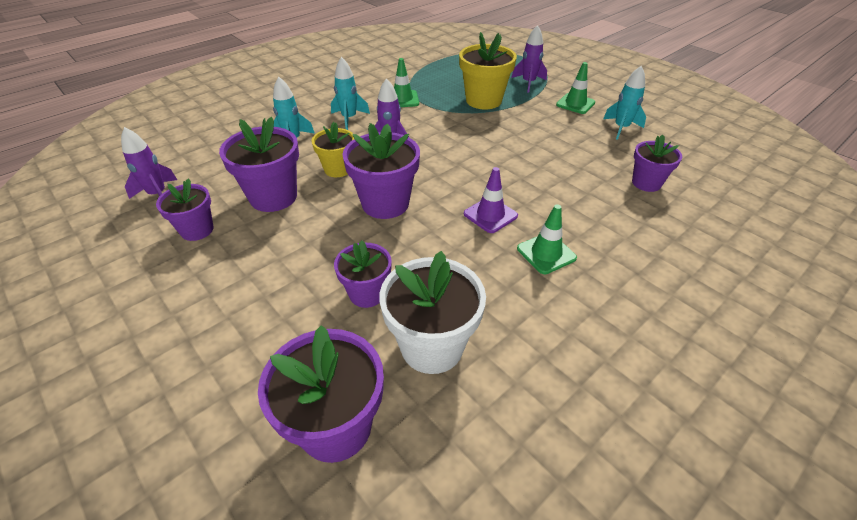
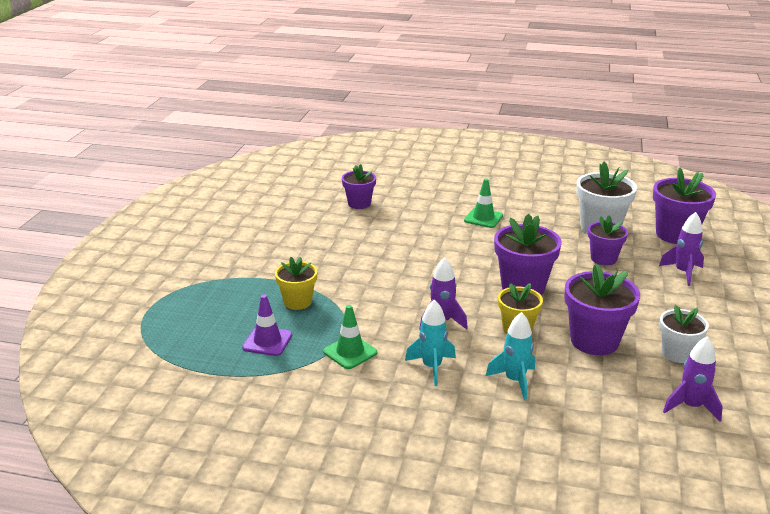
camera: 125 degrees left, 15 degrees down
(197, 230) = (677, 353): purple flower pot -> white flower pot
(483, 100) = (297, 302): yellow flower pot -> yellow flower pot, size x0.63
(490, 215) = (474, 244): purple traffic cone -> purple traffic cone (267, 341)
(528, 83) = (226, 289): purple rocket -> purple rocket (683, 272)
(575, 104) = (253, 253): green traffic cone -> none
(621, 128) = (282, 225): turquoise rocket -> none

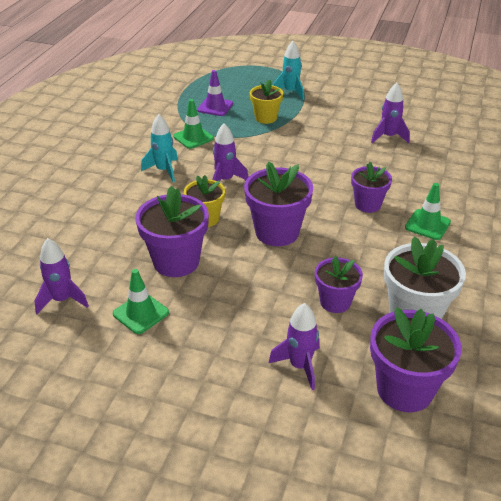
camera: 95 degrees right, 10 degrees up
(338, 230) = (388, 137): none -> purple rocket
(359, 203) = (447, 149): purple flower pot -> purple flower pot (367, 204)
(514, 381) = (134, 207): turquoise rocket -> turquoise rocket (290, 92)
(677, 353) = (141, 313): white flower pot -> green traffic cone

